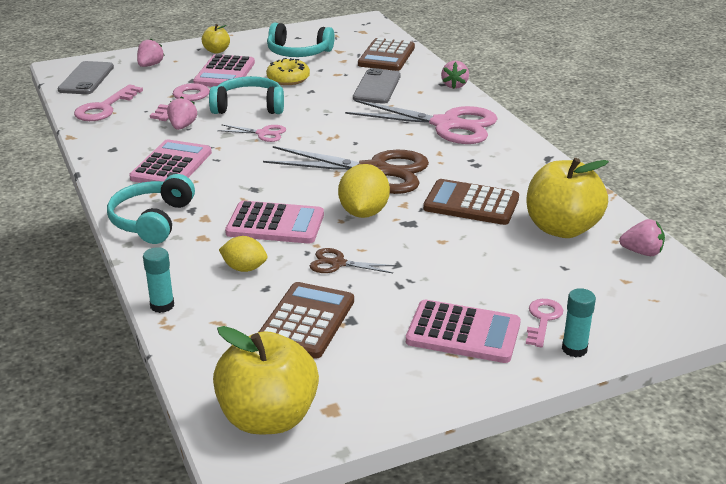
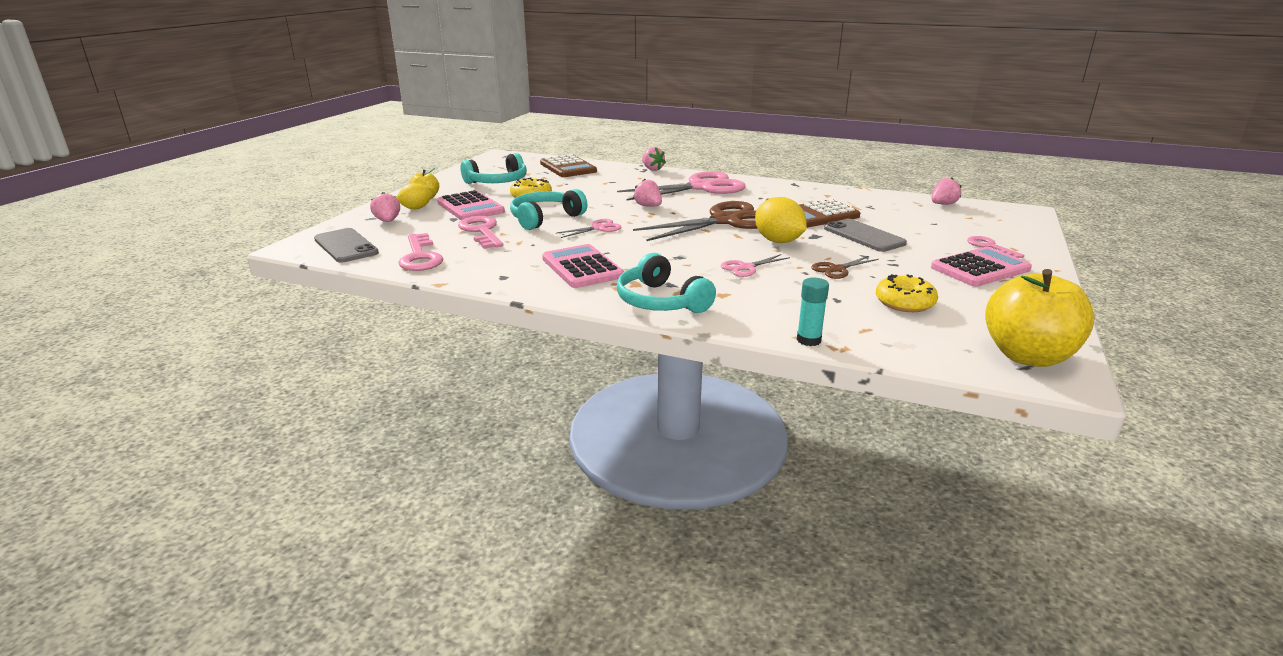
camera: 45 degrees left, 5 degrees down
(182, 126) = (525, 245): pink strawberry -> pink strawberry (648, 206)
(244, 268) = (796, 296): yellow lemon -> yellow lemon (416, 208)
(275, 224) = (746, 267): pink calculator -> pink scissors
(306, 321) = (904, 303): brown calculator -> yellow donut
(377, 87) = (606, 183): grey phone -> grey phone (864, 236)
(562, 228) = (887, 209): yellow apple -> none
(574, 349) = (1033, 251): turquoise glue stick -> none

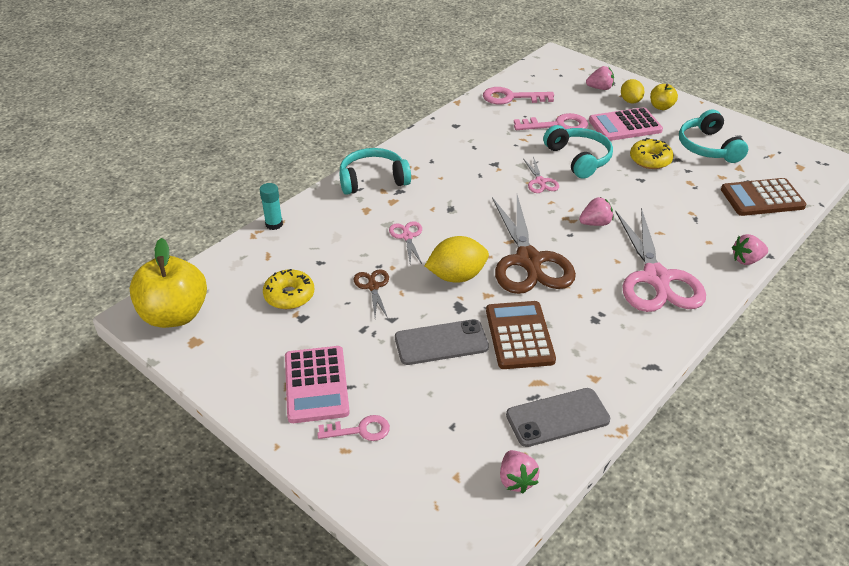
camera: 110 degrees right, 15 degrees up
(345, 246) = (548, 72): grey phone -> grey phone (557, 417)
(582, 268) = (453, 159): pink calculator -> none

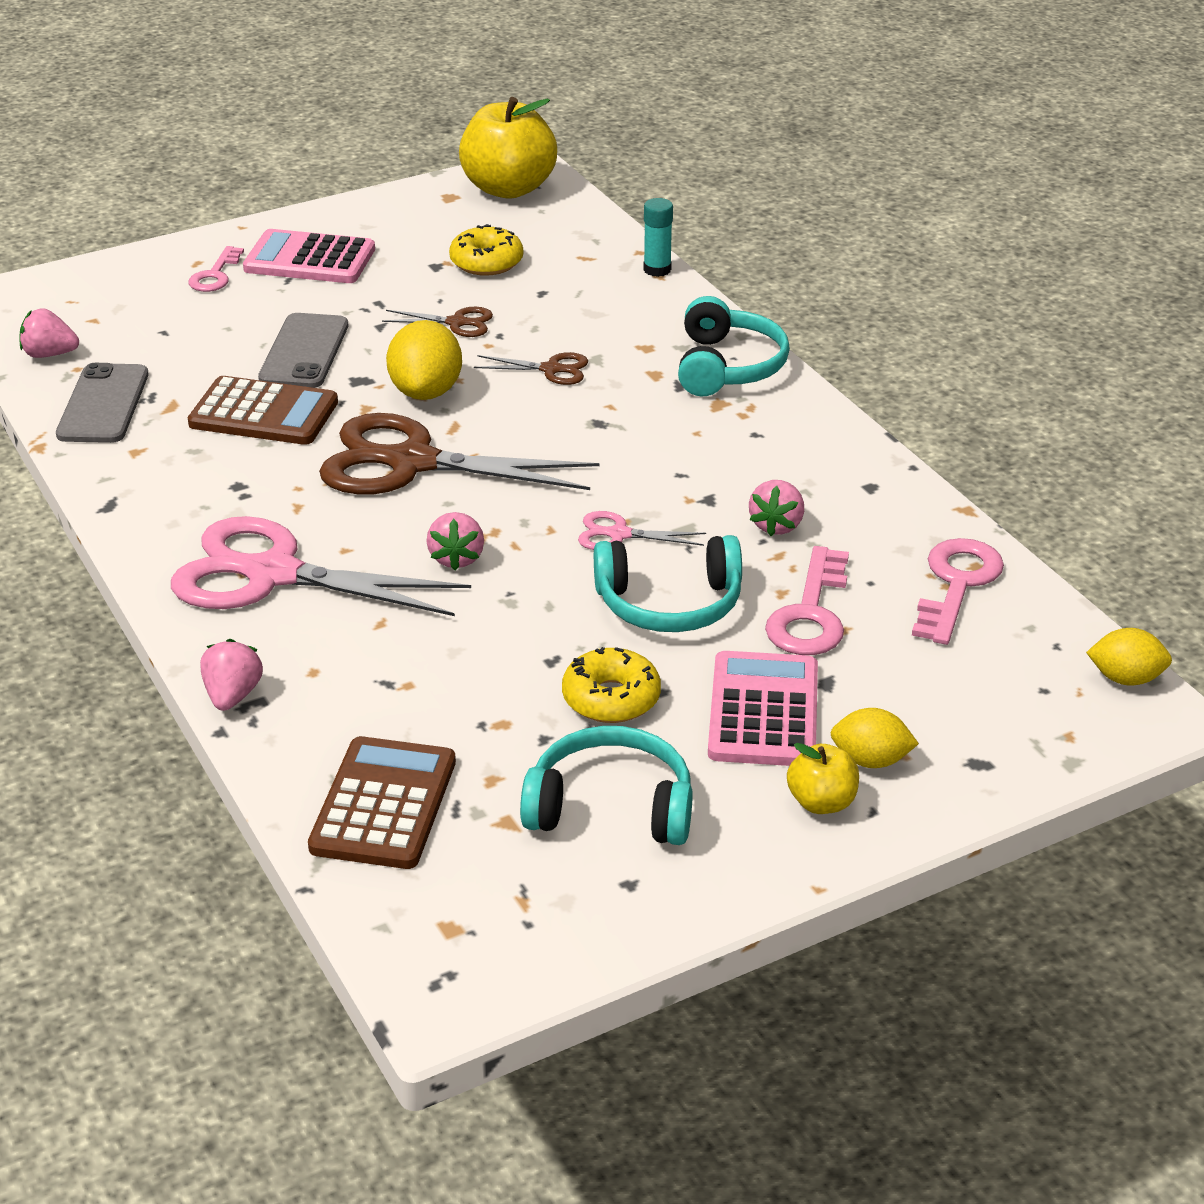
camera: 110 degrees right, 5 degrees down
(407, 237) = (551, 369): pink scissors -> brown scissors
(541, 61) = (1125, 678): none -> yellow lemon
(600, 88) = (952, 731): pink strawberry -> pink strawberry (776, 525)

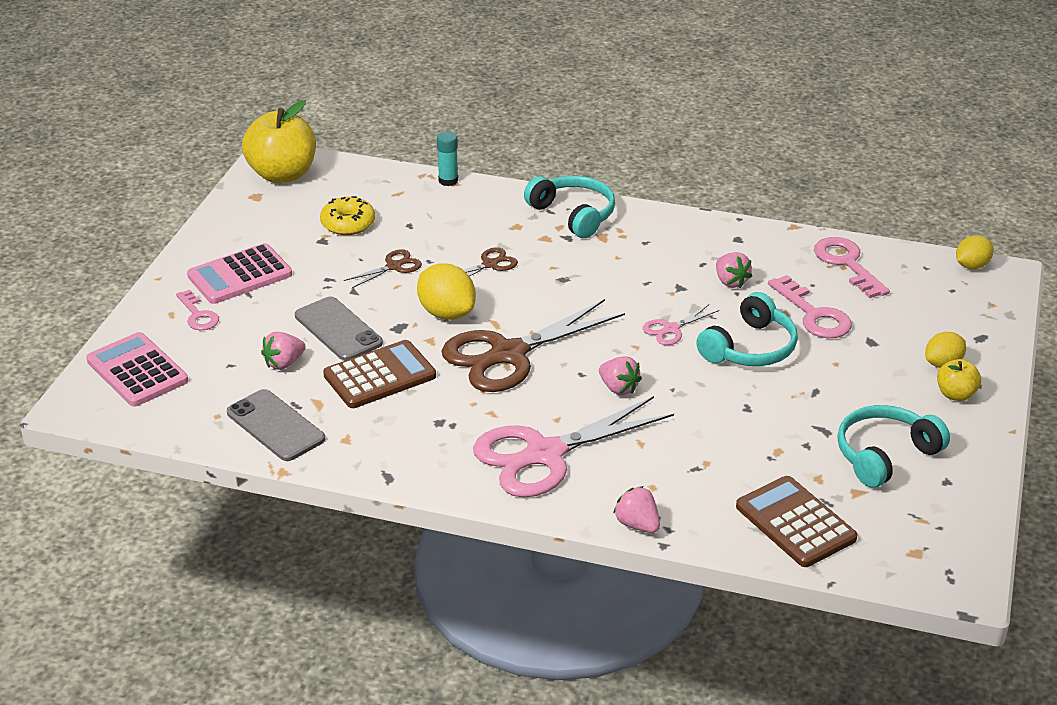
camera: 45 degrees left, 0 degrees up
(49, 354) = (183, 418): pink strawberry -> pink strawberry (284, 363)
(611, 698) = (802, 408): yellow donut -> none
(763, 711) = (869, 371): pink calculator -> pink calculator (137, 371)

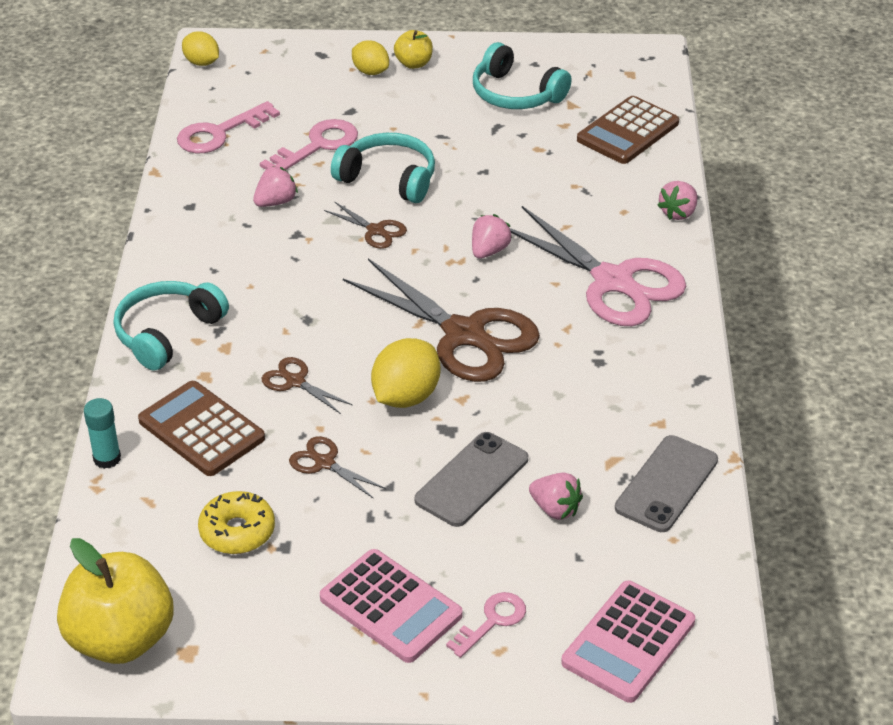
camera: 105 degrees left, 5 degrees up
(380, 376) = (543, 423): brown calculator -> brown calculator (201, 430)
(671, 329) = (375, 230): pink scissors -> brown scissors

